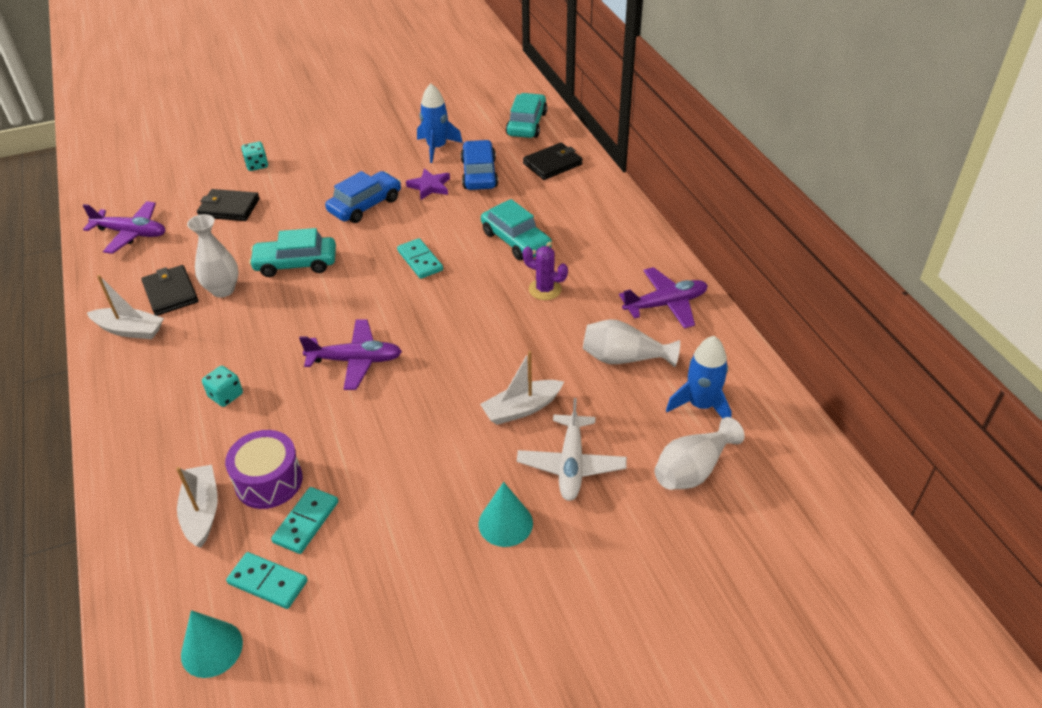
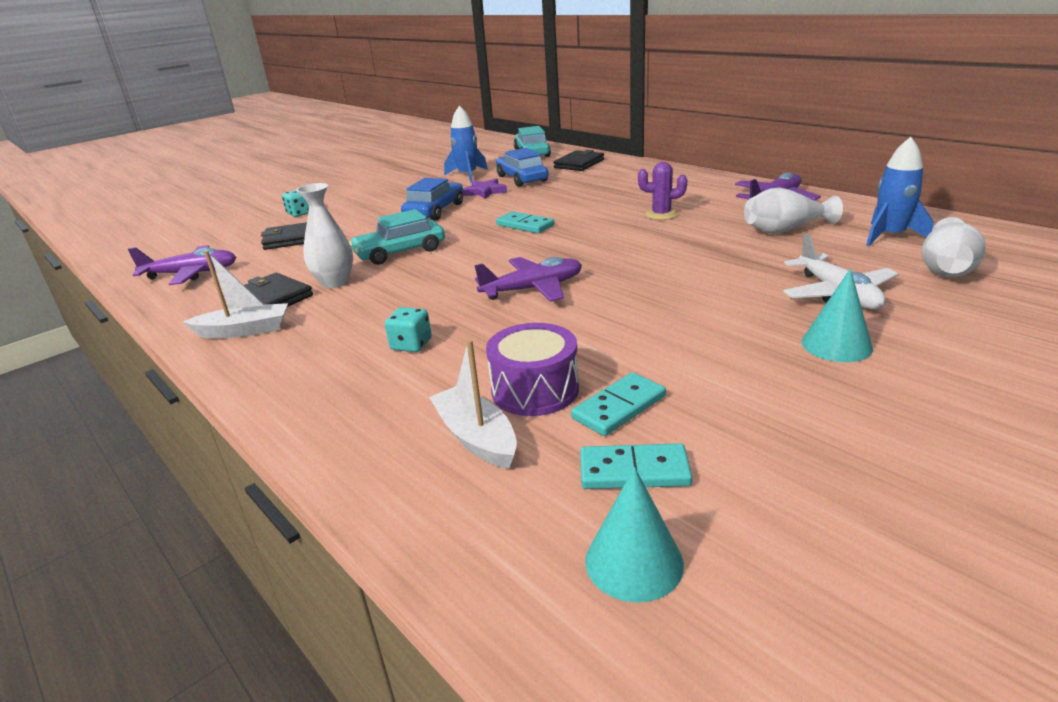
camera: 20 degrees left, 15 degrees down
(306, 522) = (619, 407): turquoise domino -> turquoise domino turned 45 degrees clockwise
(516, 240) = (599, 199): turquoise car -> none
(521, 409) = (739, 275): white boat -> none

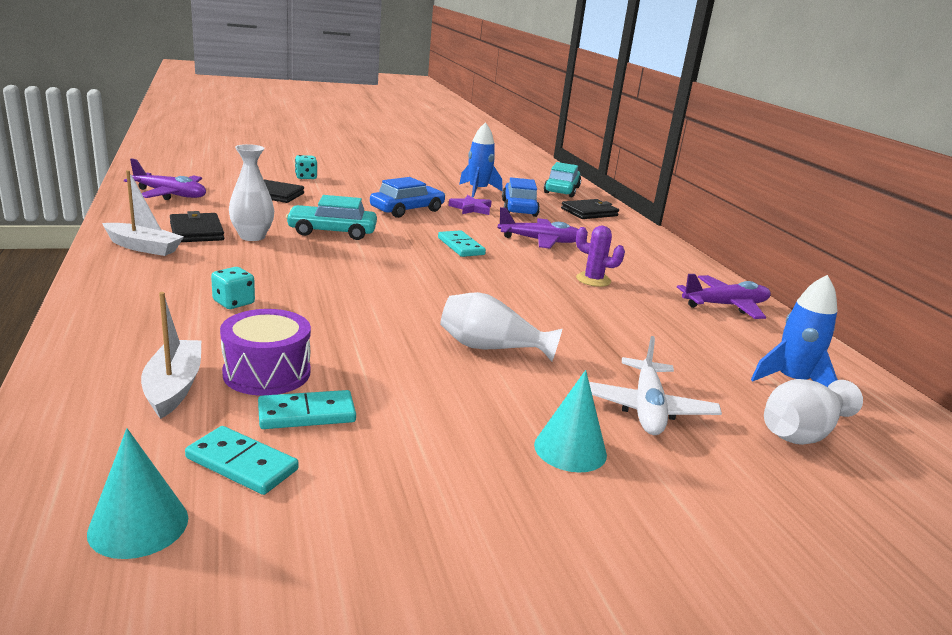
camera: 20 degrees right, 5 degrees down
(533, 289) = (387, 298): purple plane -> purple plane (540, 241)
(785, 230) = (690, 335): white vase -> white vase (491, 348)

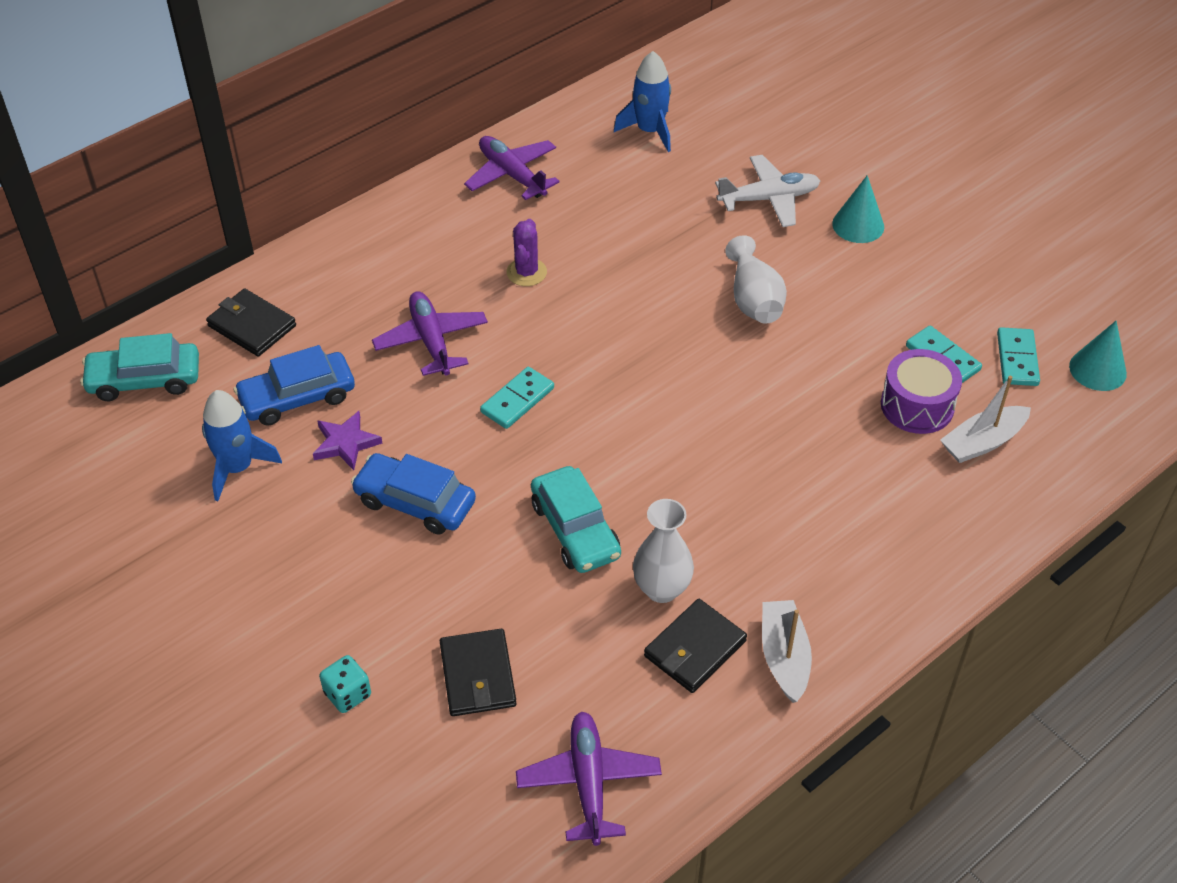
camera: 110 degrees left, 25 degrees up
(234, 302) = (832, 495): turquoise dice -> none
(801, 433) = (731, 125): white vase -> none

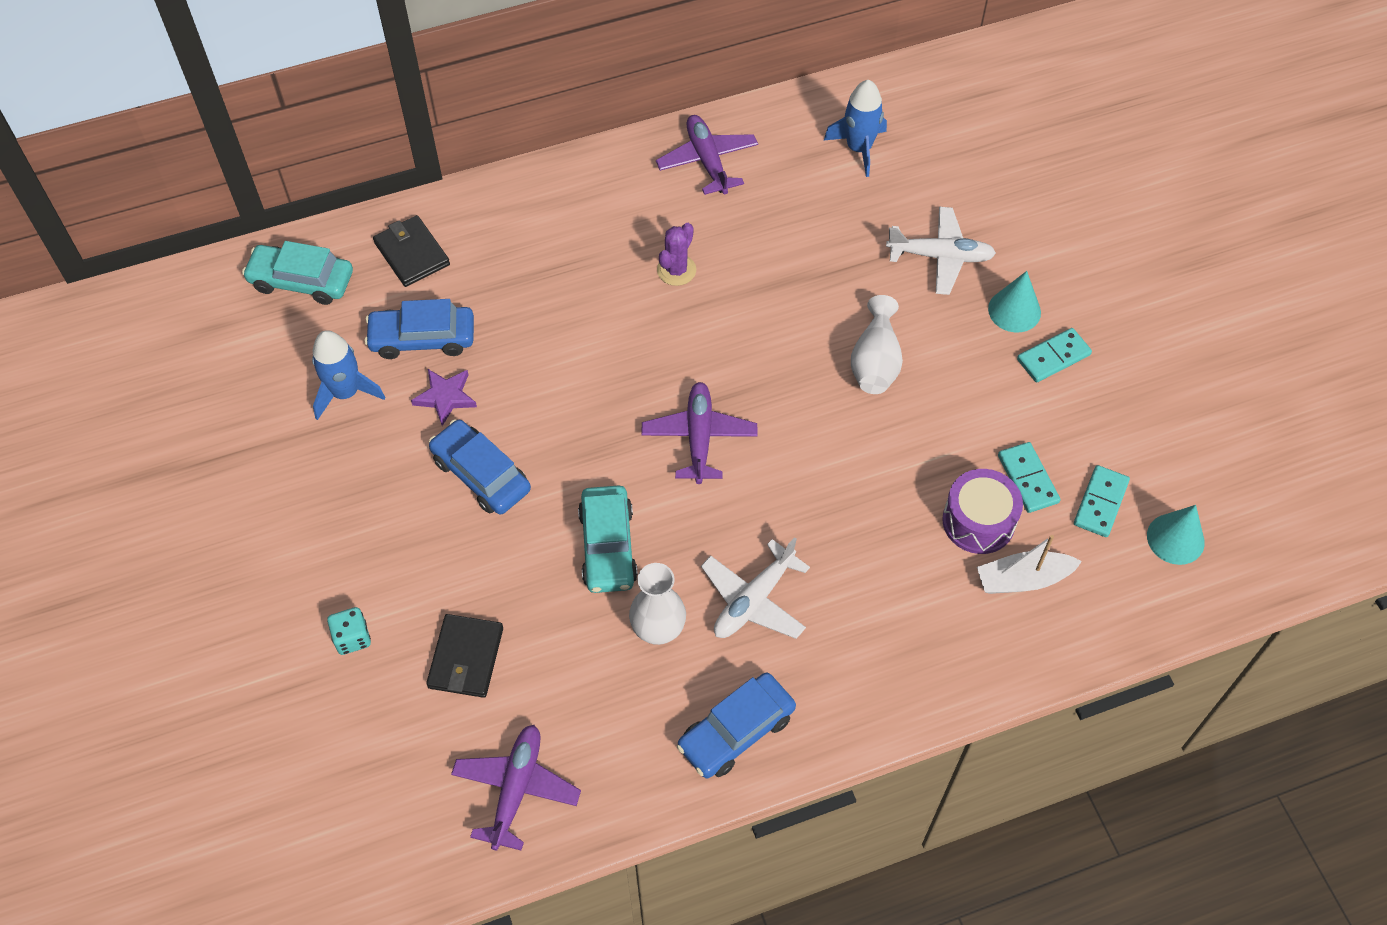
camera: 20 degrees right, 10 degrees up
(431, 341) = (561, 316): purple plane -> purple plane (699, 437)
(517, 400) = (612, 401): turquoise domino -> turquoise domino (1053, 357)
(694, 649) = (661, 696): black wallet -> none
(742, 535) = (754, 600): none -> white plane
(784, 657) = (736, 731): white boat -> blue car

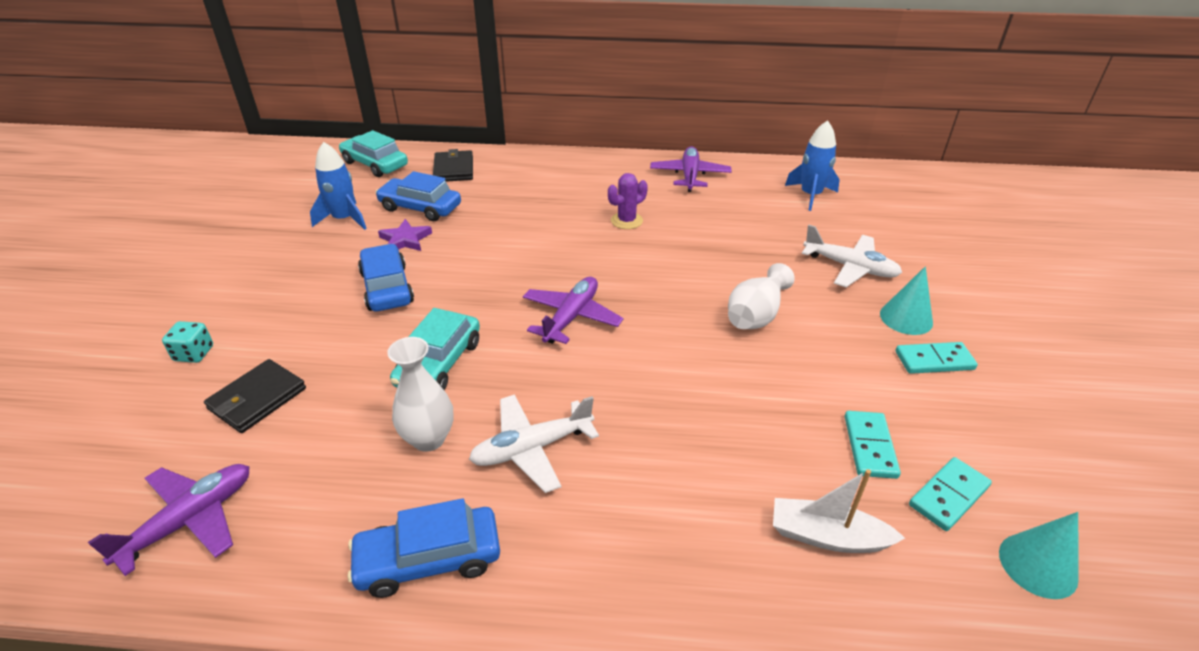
camera: 25 degrees right, 20 degrees down
(978, 521) = (799, 464): purple drum -> none

